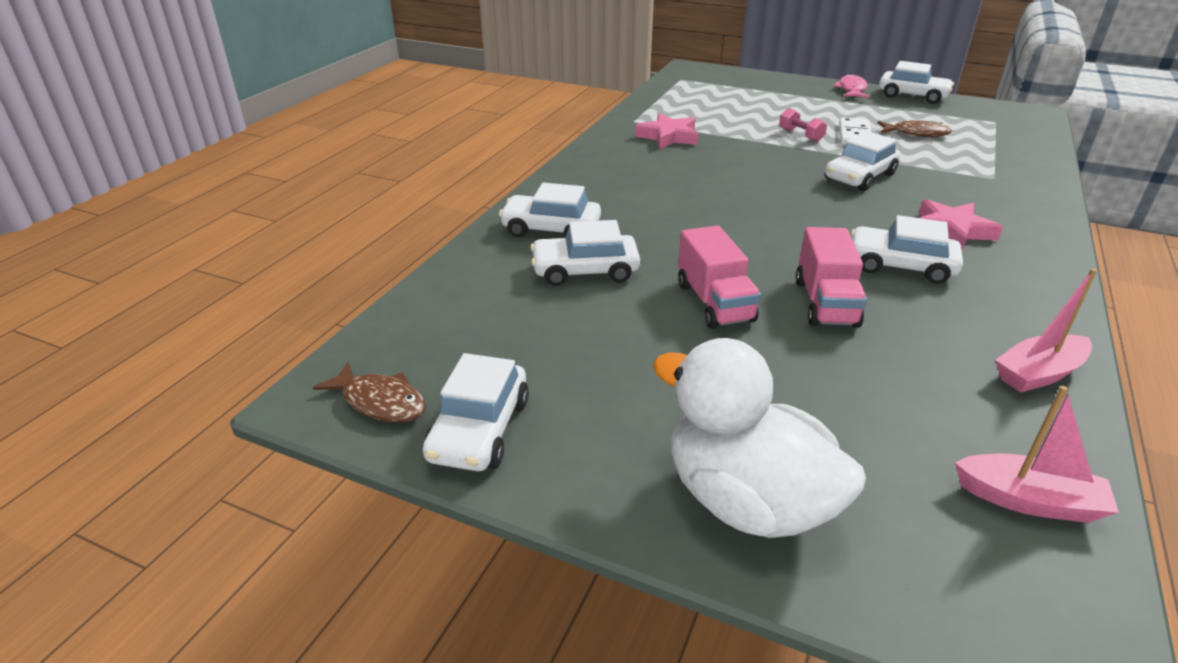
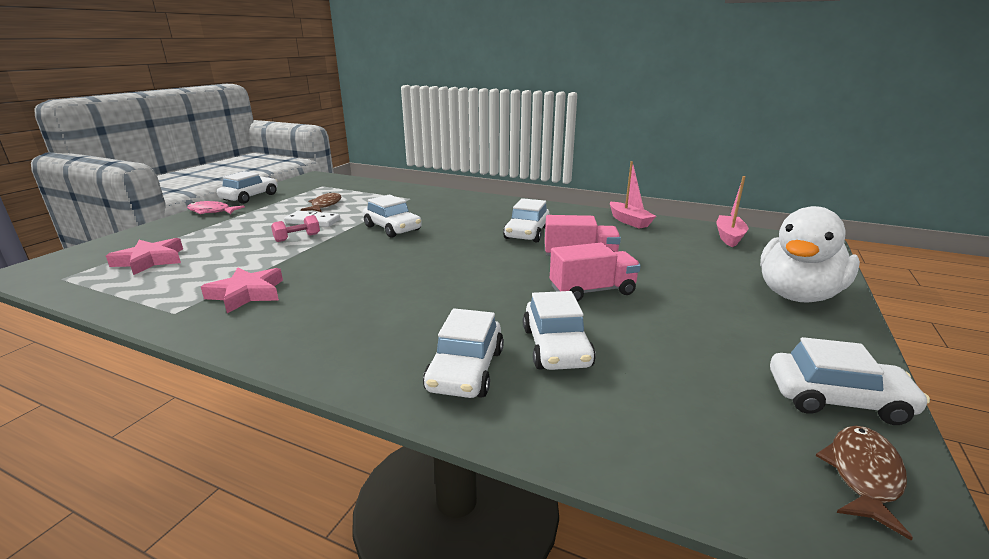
camera: 90 degrees left, 10 degrees down
(951, 230) = (480, 216): pink star -> pink star (150, 260)

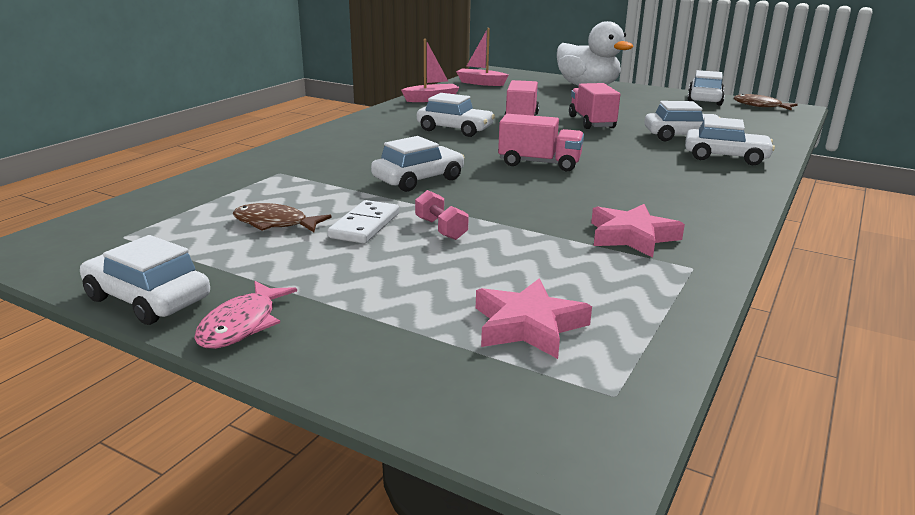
camera: 85 degrees left, 0 degrees up
(431, 264) = (539, 163): none -> pink truck

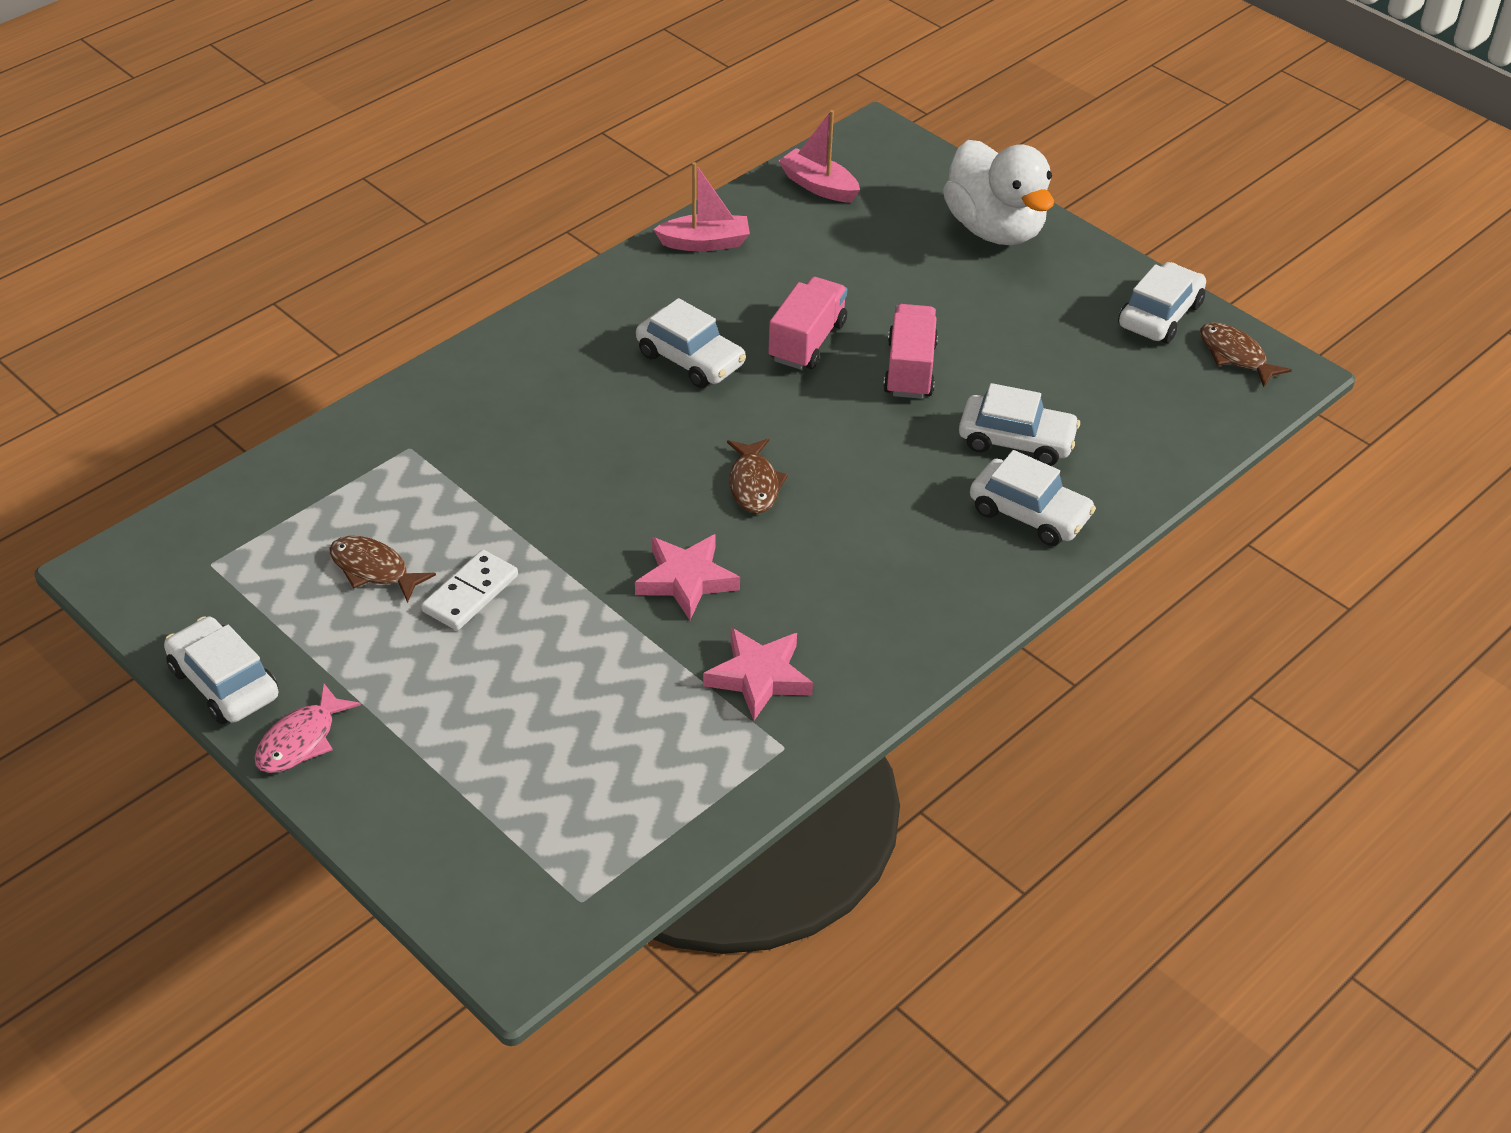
camera: 15 degrees right, 20 degrees up
(418, 179) = (575, 499): white car -> none
(441, 229) = (552, 618): pink dumbbell -> none
(528, 326) = (557, 800): pink star -> pink star (686, 580)
(539, 163) = (754, 484): pink truck -> brown fish

